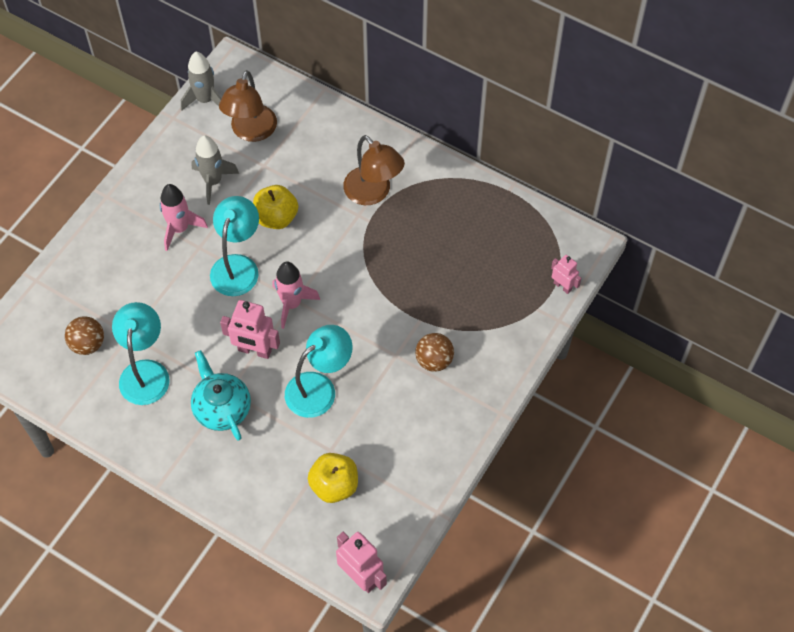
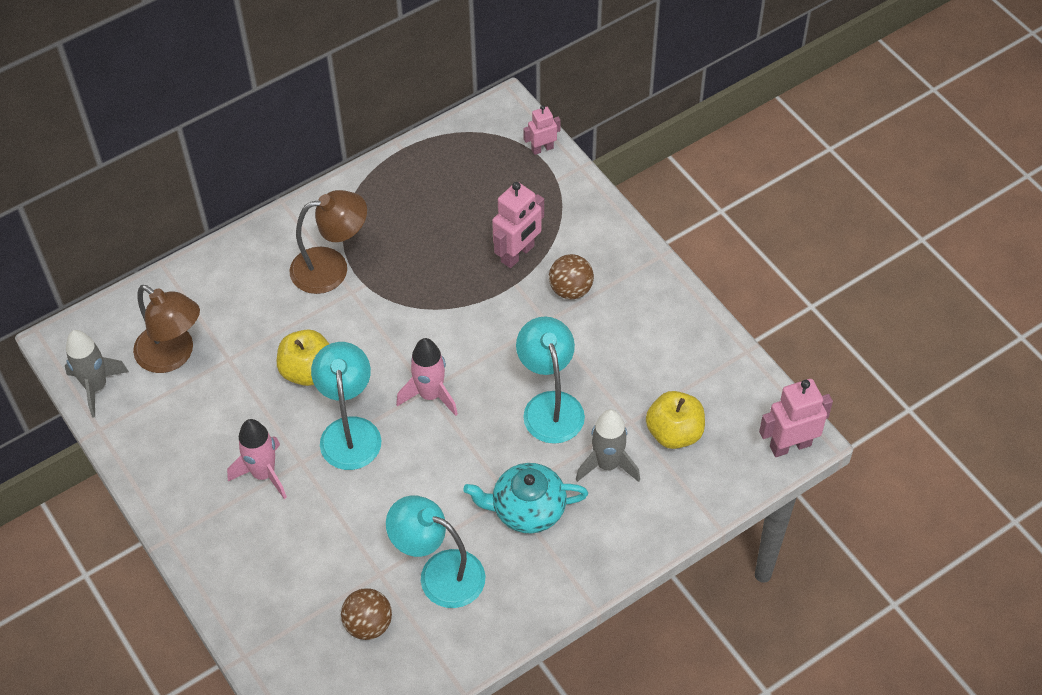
camera: 65 degrees left, 5 degrees down
(213, 181) = (218, 417): grey rocket -> grey rocket (607, 464)
(237, 266) = (350, 431): turquoise lamp -> turquoise lamp turned 45 degrees clockwise
(254, 350) = (470, 452): pink robot -> pink robot (518, 254)

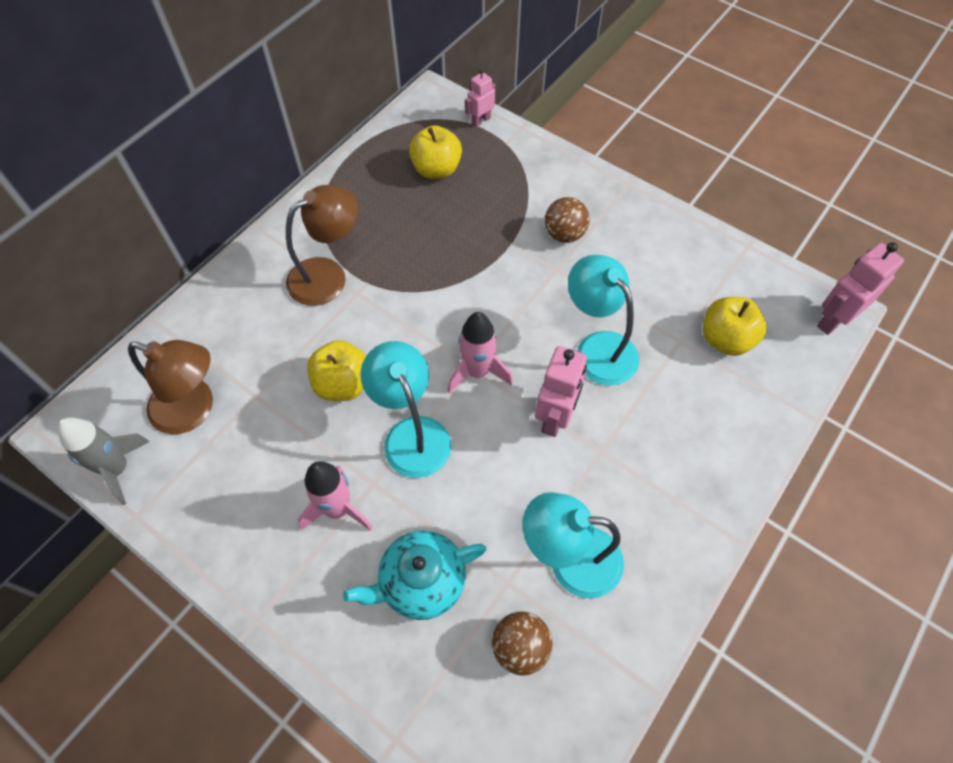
camera: 20 degrees left, 5 degrees up
(475, 190) = (436, 169): none -> yellow apple
(518, 254) = (501, 216): pink robot -> pink robot (555, 417)
(527, 509) = (626, 460): turquoise teapot -> turquoise teapot (421, 582)
(607, 464) = (680, 389): grey rocket -> none

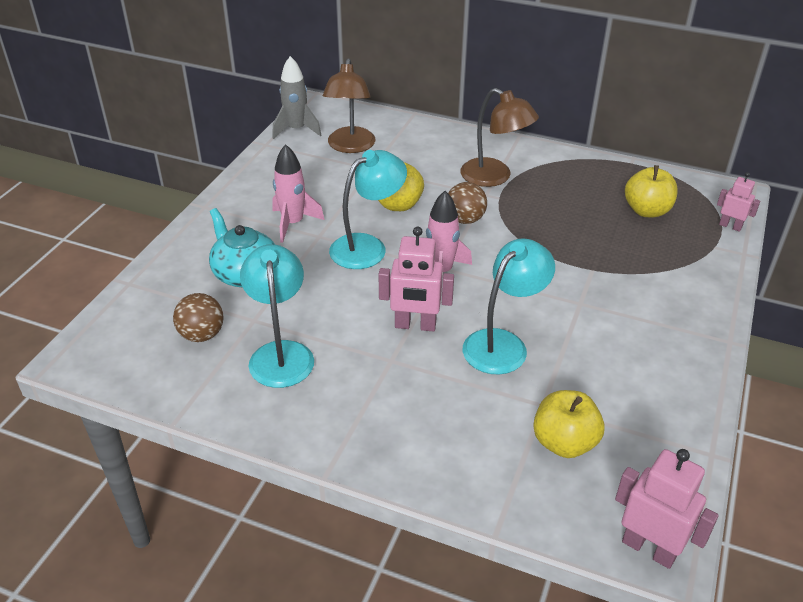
camera: 75 degrees right, 20 degrees down
(564, 234) = (626, 302): brown ball -> brown ball (465, 219)

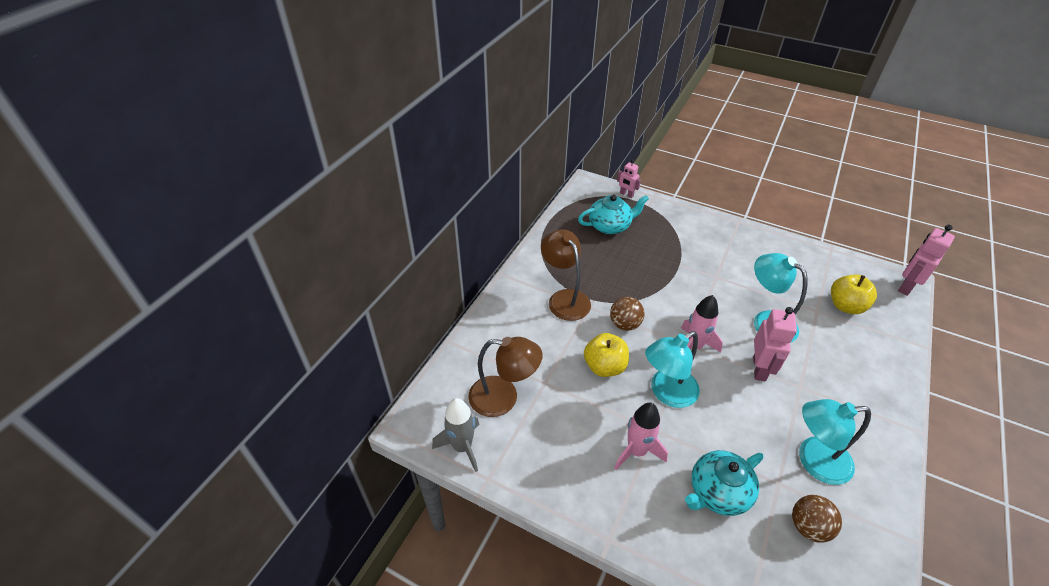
camera: 85 degrees left, 5 degrees up
(367, 246) = (666, 393): turquoise lamp -> turquoise lamp turned 90 degrees counterclockwise
(494, 177) = (564, 298): brown lamp -> brown lamp turned 75 degrees counterclockwise
(646, 211) = (610, 226): yellow apple -> turquoise teapot
(730, 226) = (626, 194): pink robot -> pink robot turned 90 degrees counterclockwise

